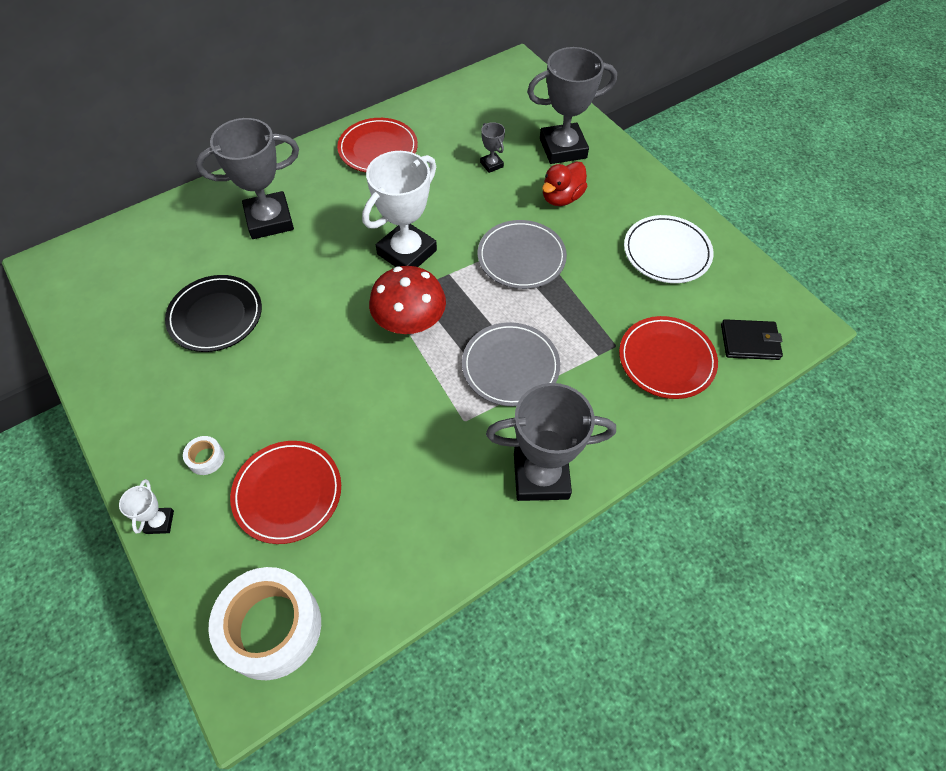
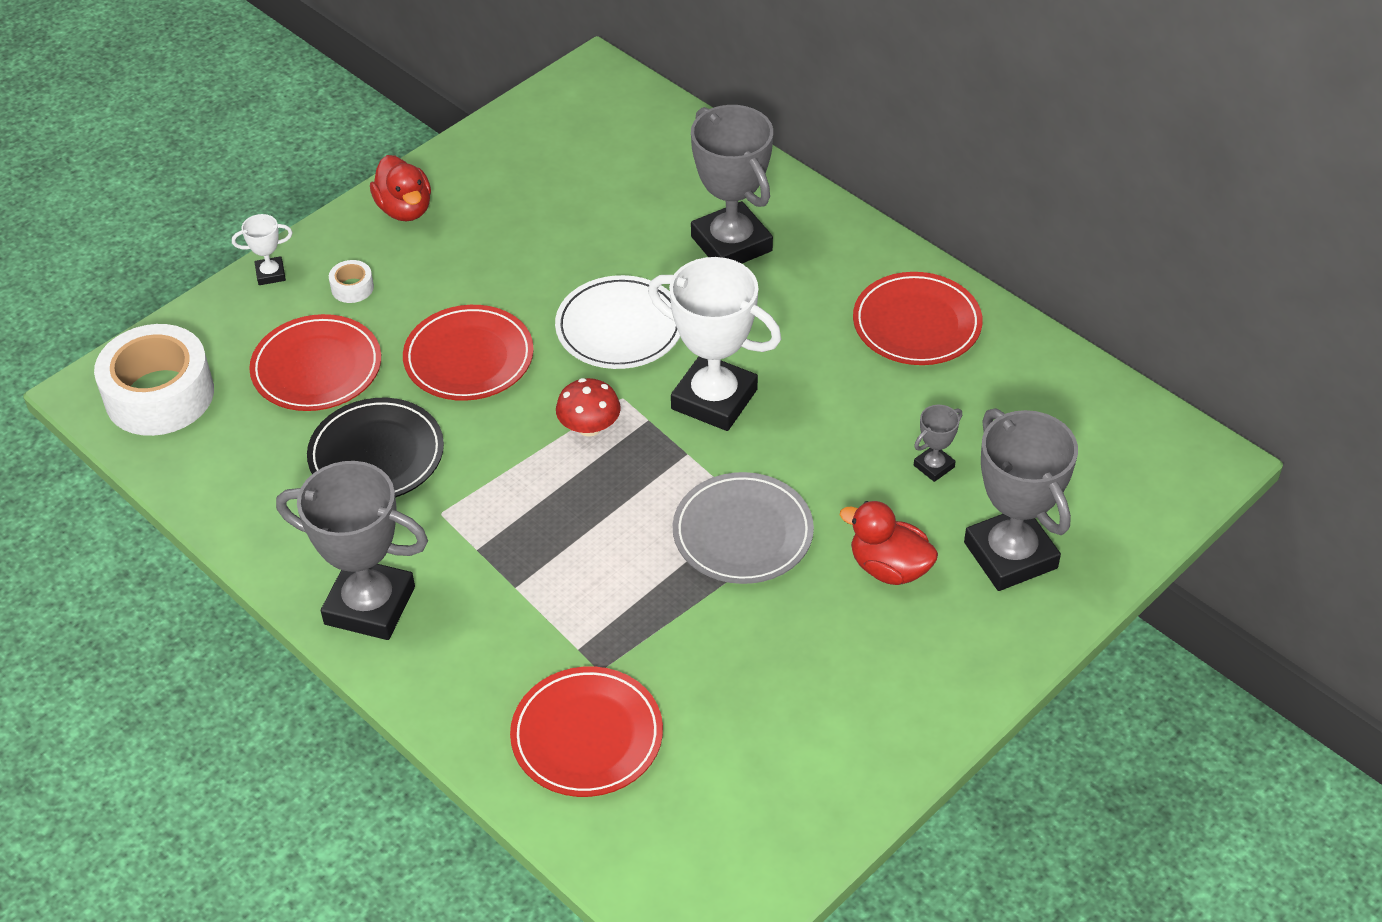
camera: 80 degrees right, 10 degrees down
(132, 411) = (405, 209): none -> red duck
(215, 316) = (555, 238): black plate -> black plate (376, 455)
(317, 385) = (469, 358): none -> red plate
(410, 322) = (589, 427): red mushroom -> red mushroom, size x0.61
(510, 366) = (536, 549): grey plate -> none
(541, 476) = (369, 605): grey trophy -> grey trophy turned 60 degrees counterclockwise
(666, 252) = (810, 724): white plate -> white plate (619, 327)
(750, 342) = (646, 849): black wallet -> none

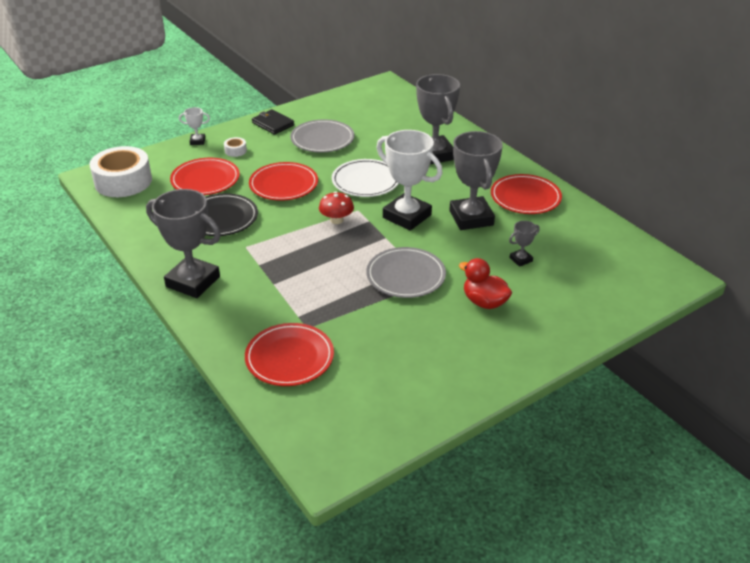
camera: 10 degrees right, 10 degrees down
(405, 209) = (273, 124): red duck -> black wallet
(511, 235) = (322, 139): none -> grey plate
(1010, 555) = (556, 305): grey trophy -> grey trophy (471, 218)

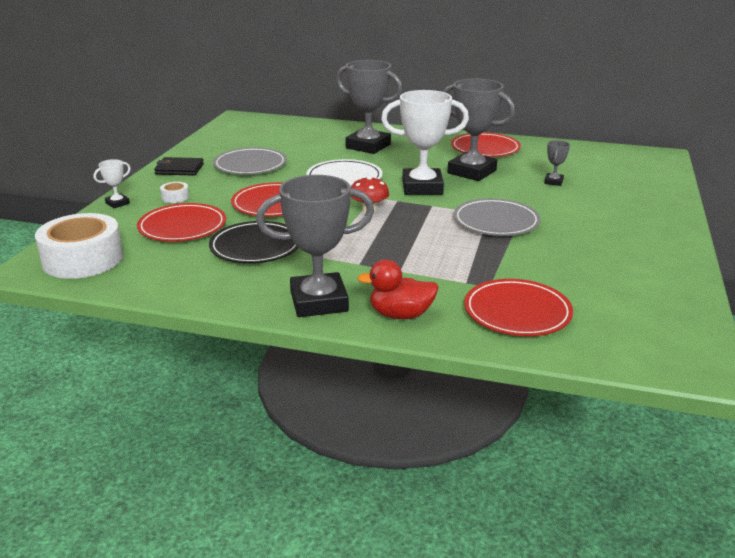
camera: 40 degrees left, 10 degrees down
(484, 302) = (581, 214): red duck -> red duck (400, 315)

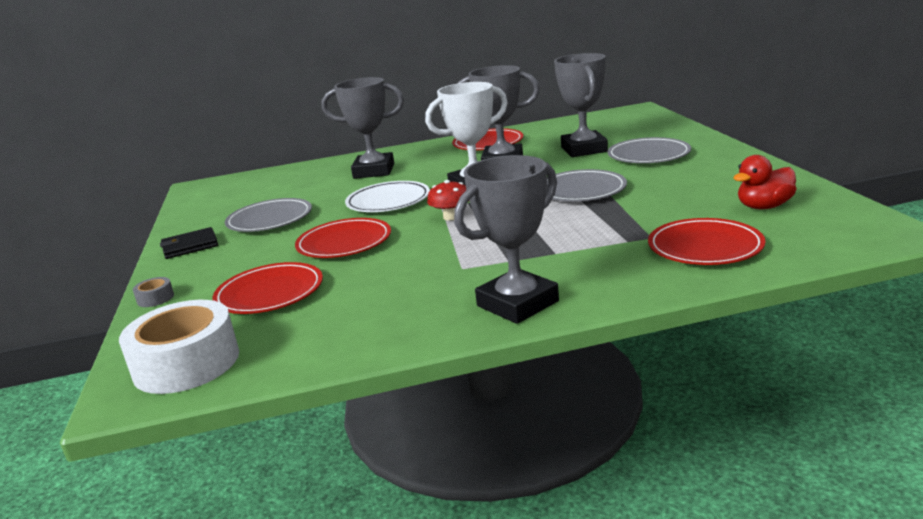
camera: 25 degrees left, 5 degrees down
(117, 203) = (155, 298): white trophy -> grey tape
(175, 197) = (222, 271): white tape -> none
(256, 247) = (381, 282): black plate -> none
(400, 315) = (611, 285): red duck -> red duck (764, 207)
(553, 182) = (584, 149): grey trophy -> grey trophy, size x2.26
(600, 207) = (648, 155): none -> grey plate

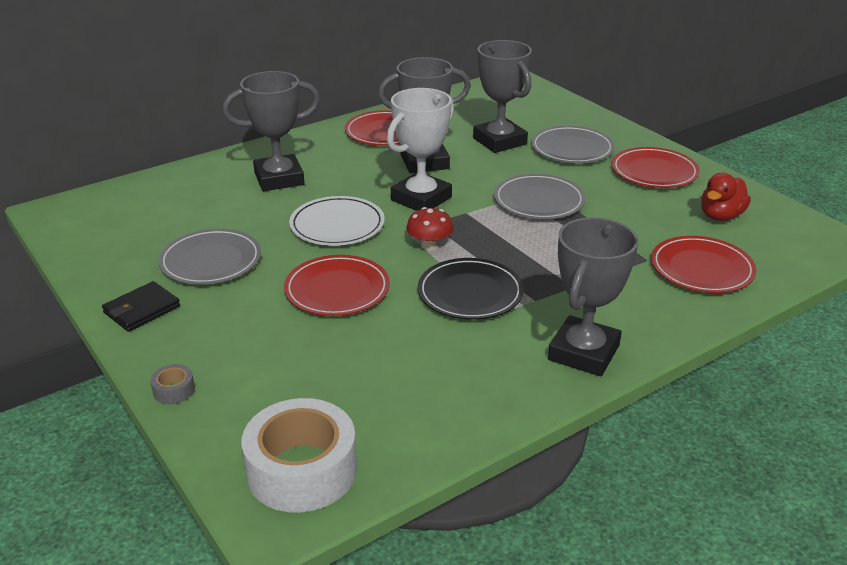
camera: 25 degrees left, 10 degrees up
(270, 293) = (312, 368): red plate -> red plate (654, 172)
(453, 252) = (470, 293): none -> black plate

